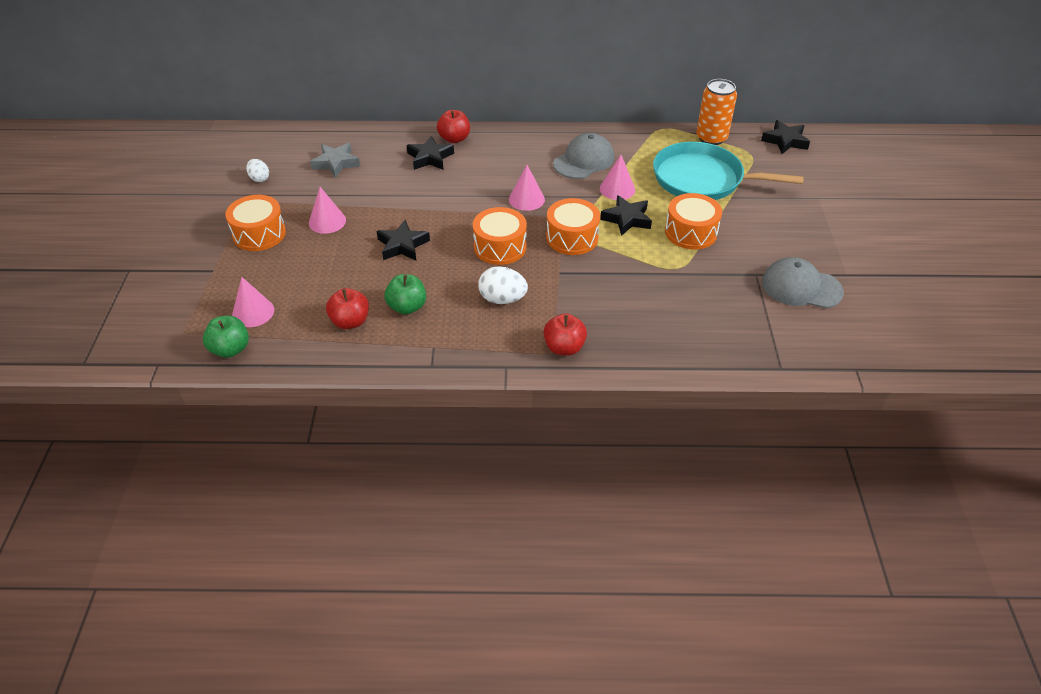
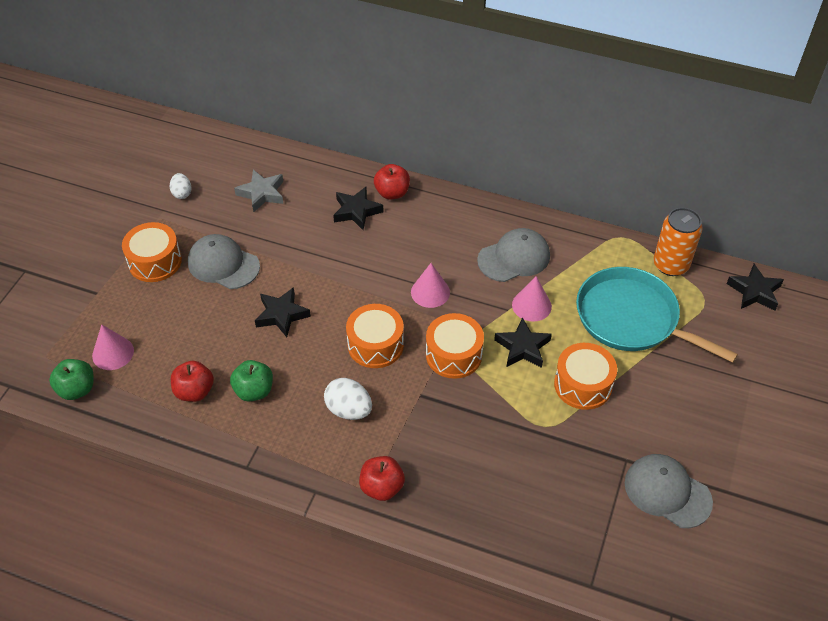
camera: 20 degrees right, 5 degrees up
(327, 221) = (223, 264): pink cone -> grey cap

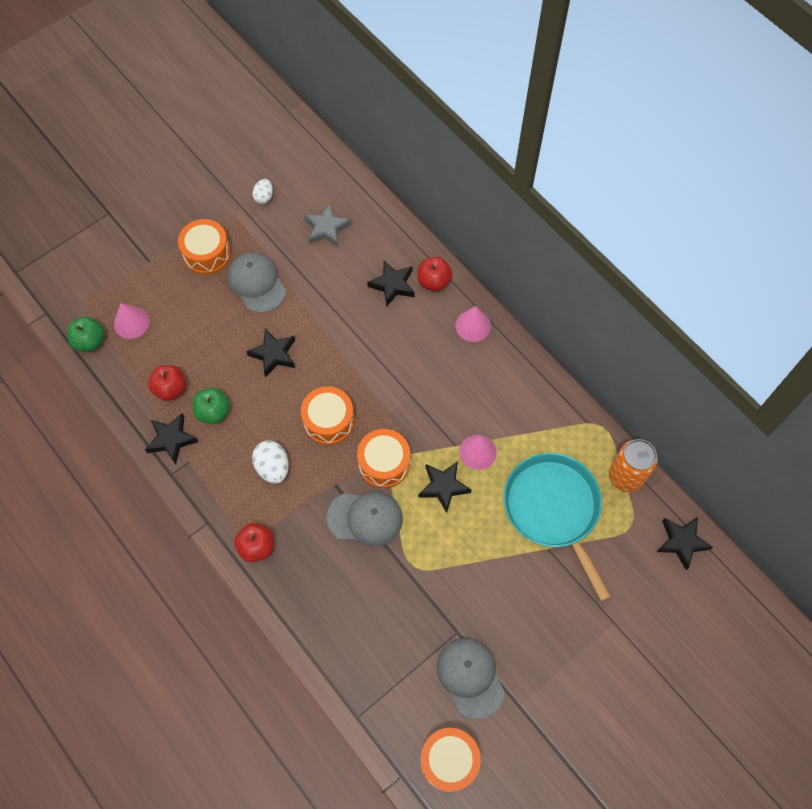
camera: 30 degrees right, 15 degrees up
(226, 436) = (171, 440): none -> black star
(430, 292) = (403, 395): pink cone -> pink cone (473, 325)
(514, 258) = (494, 398): grey cap -> grey cap (365, 518)
(583, 385) = (469, 547): orange drum -> orange drum (449, 760)

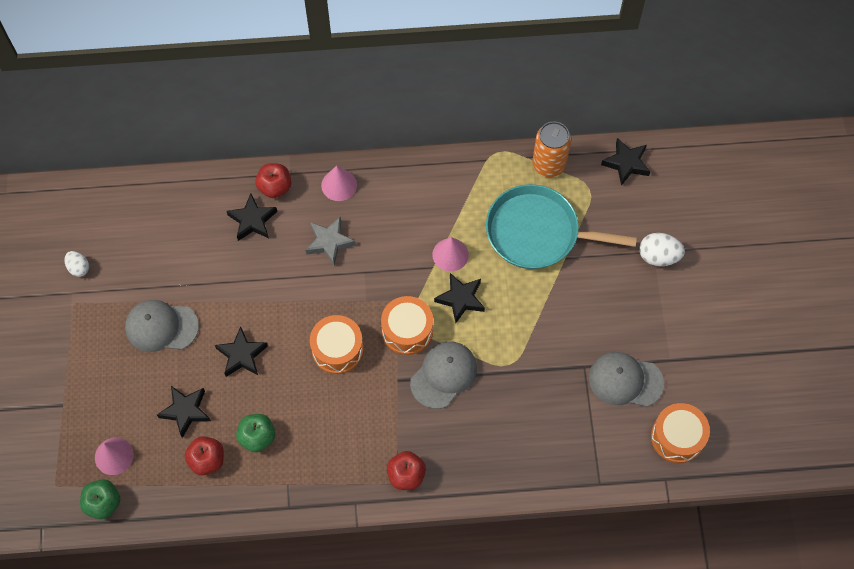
camera: 55 degrees left, 0 degrees up
(171, 440) = (257, 487): black star -> black star (186, 411)
(207, 254) = (96, 350): orange drum -> none
(273, 467) = (346, 419): white egg -> white egg (658, 256)
(326, 229) = (155, 237): grey star -> grey star (329, 242)

